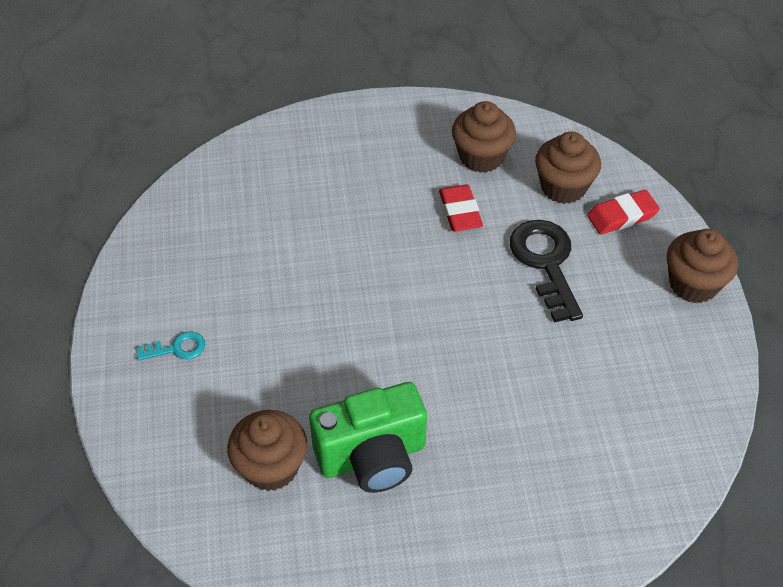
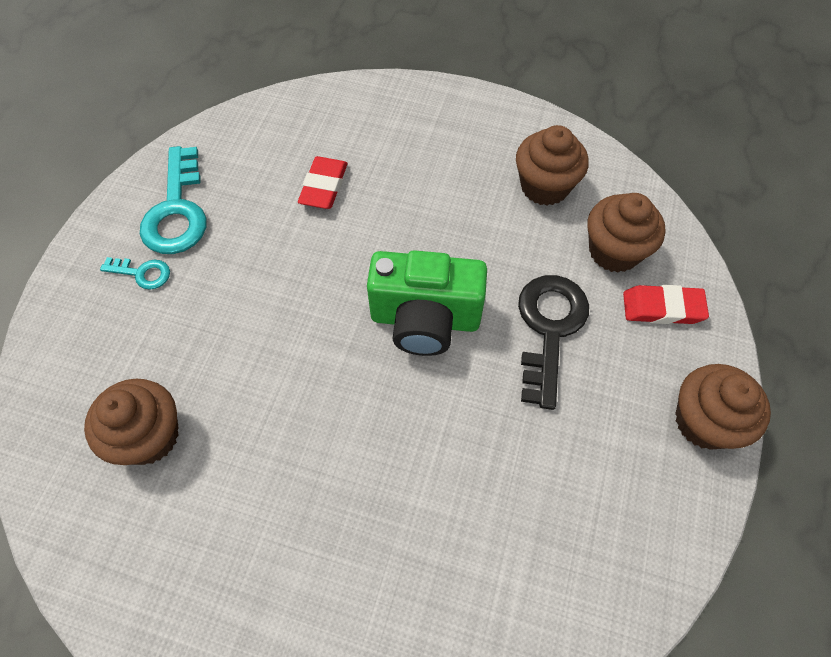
camera: 25 degrees right, 10 degrees up
(174, 287) = (177, 210): none -> turquoise key
(372, 457) = (250, 471): green camera -> green camera (425, 319)
(460, 212) = (490, 237): red eraser -> red eraser (324, 186)

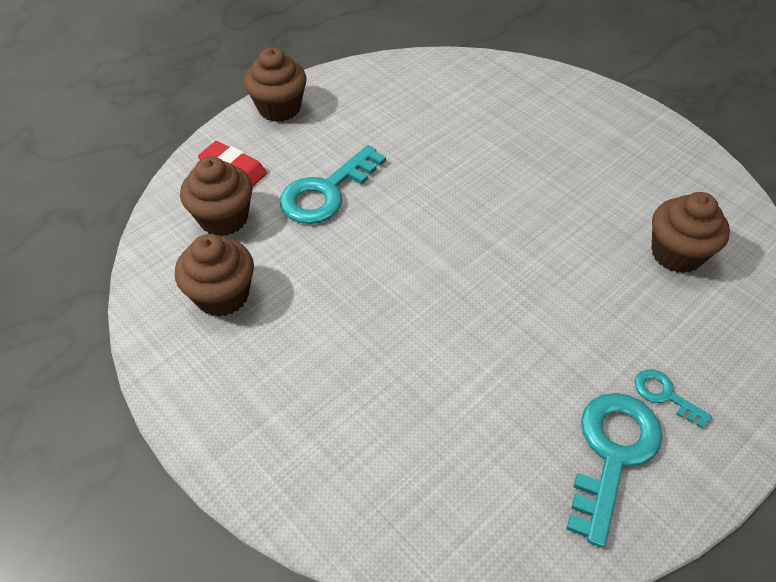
camera: 150 degrees left, 10 degrees down
(324, 186) = (435, 402): red eraser -> none
(425, 319) = (416, 238): green camera -> none
(549, 329) = (326, 192): black key -> turquoise key

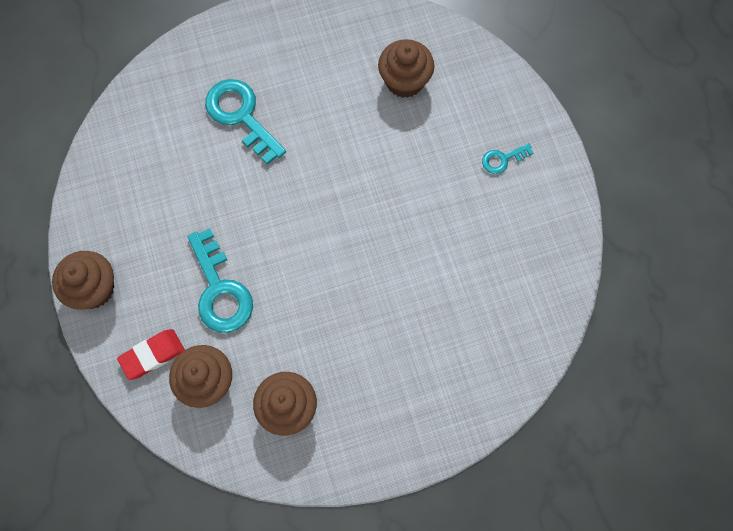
camera: 65 degrees left, 20 degrees up
(612, 454) = (526, 213): turquoise key -> turquoise key (241, 116)

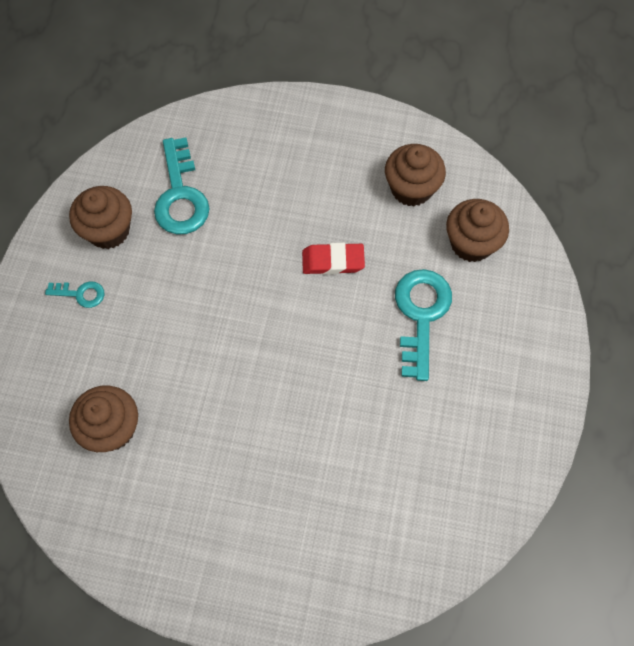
camera: 150 degrees left, 5 degrees down
(93, 288) = (544, 380): brown cupcake -> brown cupcake (108, 230)
(152, 355) = (511, 290): red eraser -> red eraser (333, 261)
(241, 116) = (306, 486): turquoise key -> turquoise key (180, 195)

